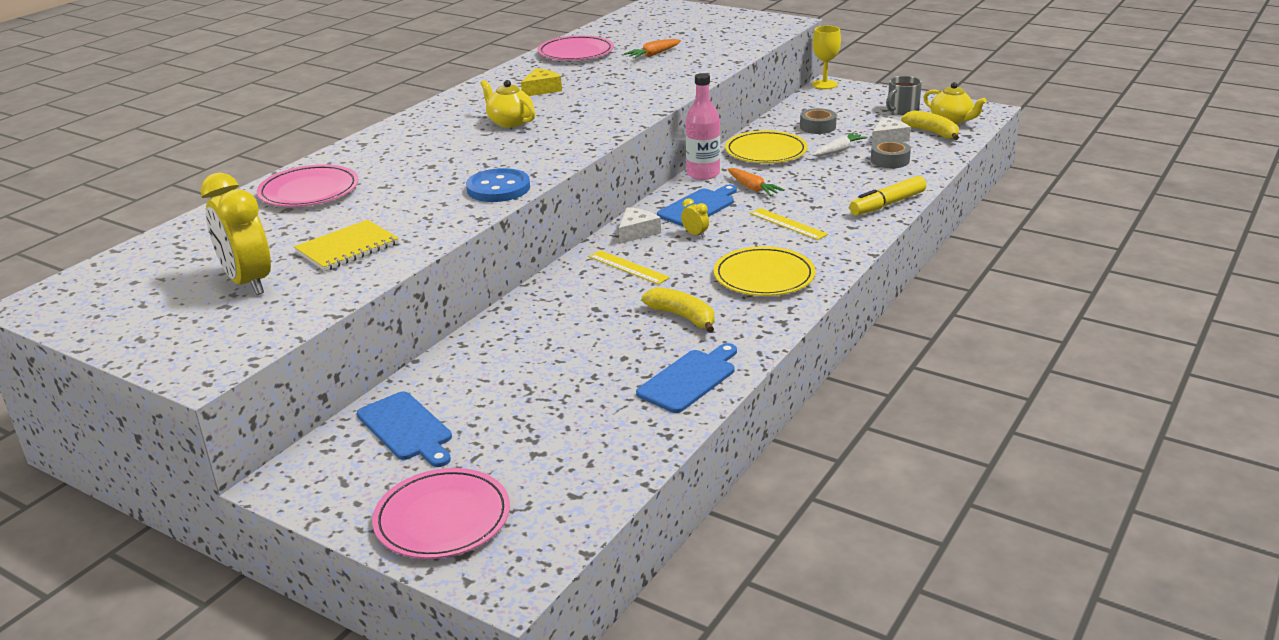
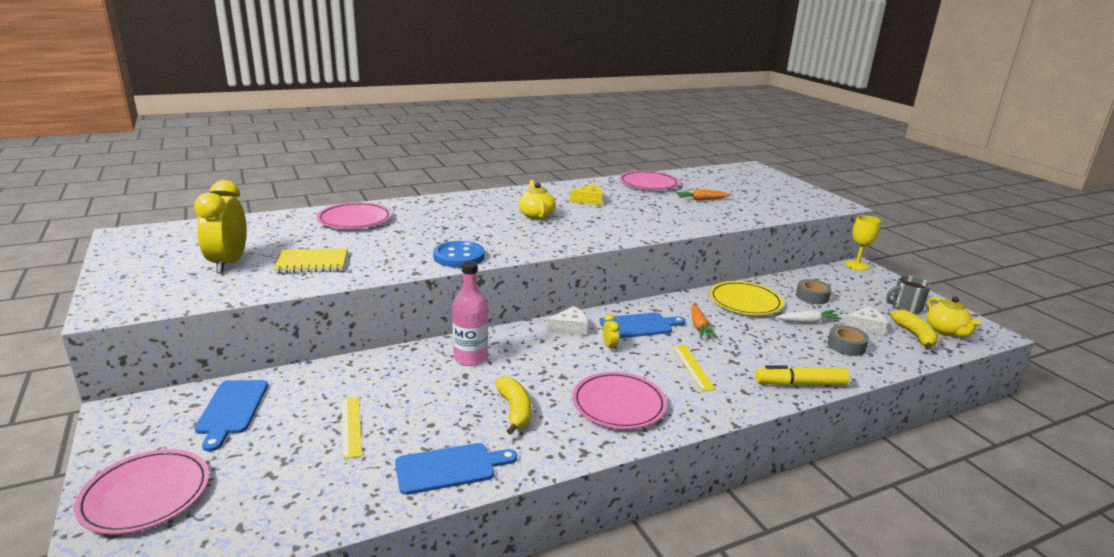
camera: 30 degrees right, 5 degrees down
(628, 267) = (529, 352): yellow ruler -> yellow ruler (351, 426)
(703, 174) = (674, 302): pink bottle -> pink bottle (470, 358)
(764, 276) = (618, 404): yellow plate -> pink plate

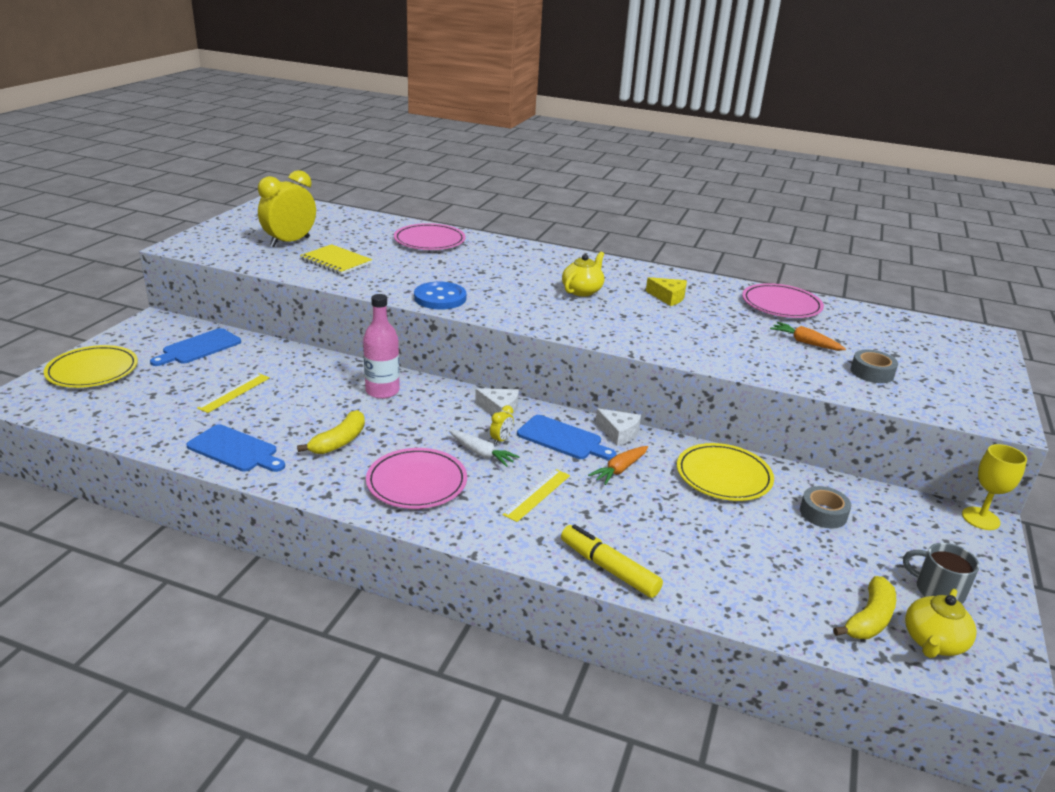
camera: 45 degrees right, 5 degrees up
(146, 495) = (92, 370): pink plate -> yellow plate
(807, 322) = (754, 530): white carrot -> white carrot (481, 453)
(846, 346) = (746, 574): grey tape -> grey tape (872, 372)
(865, 326) = (820, 574): white cheese -> white cheese (618, 433)

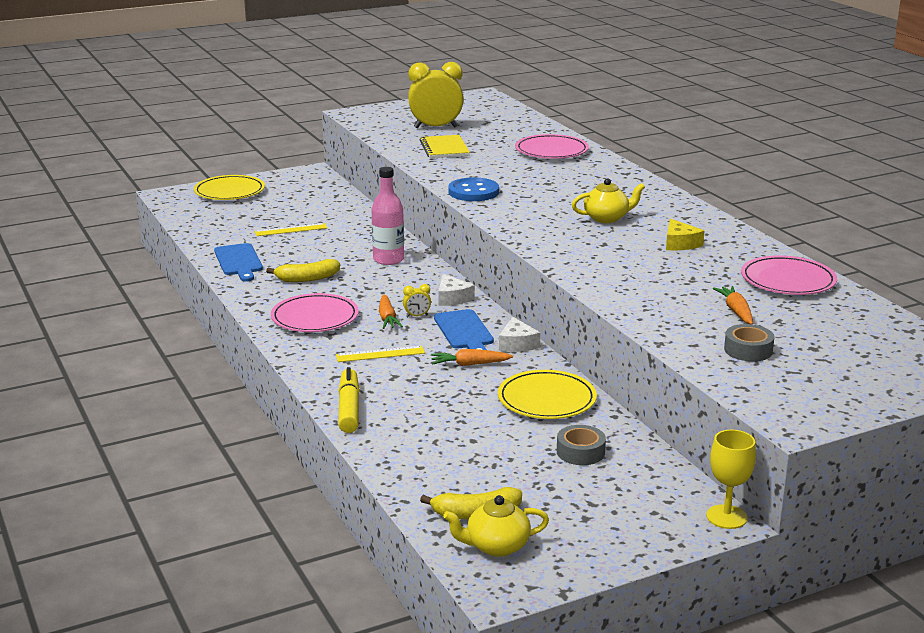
camera: 45 degrees right, 5 degrees down
(199, 348) = (313, 196): blue cutting board -> none
(481, 453) = (387, 318): white carrot -> orange carrot
(938, 590) = (571, 529): grey mug -> none

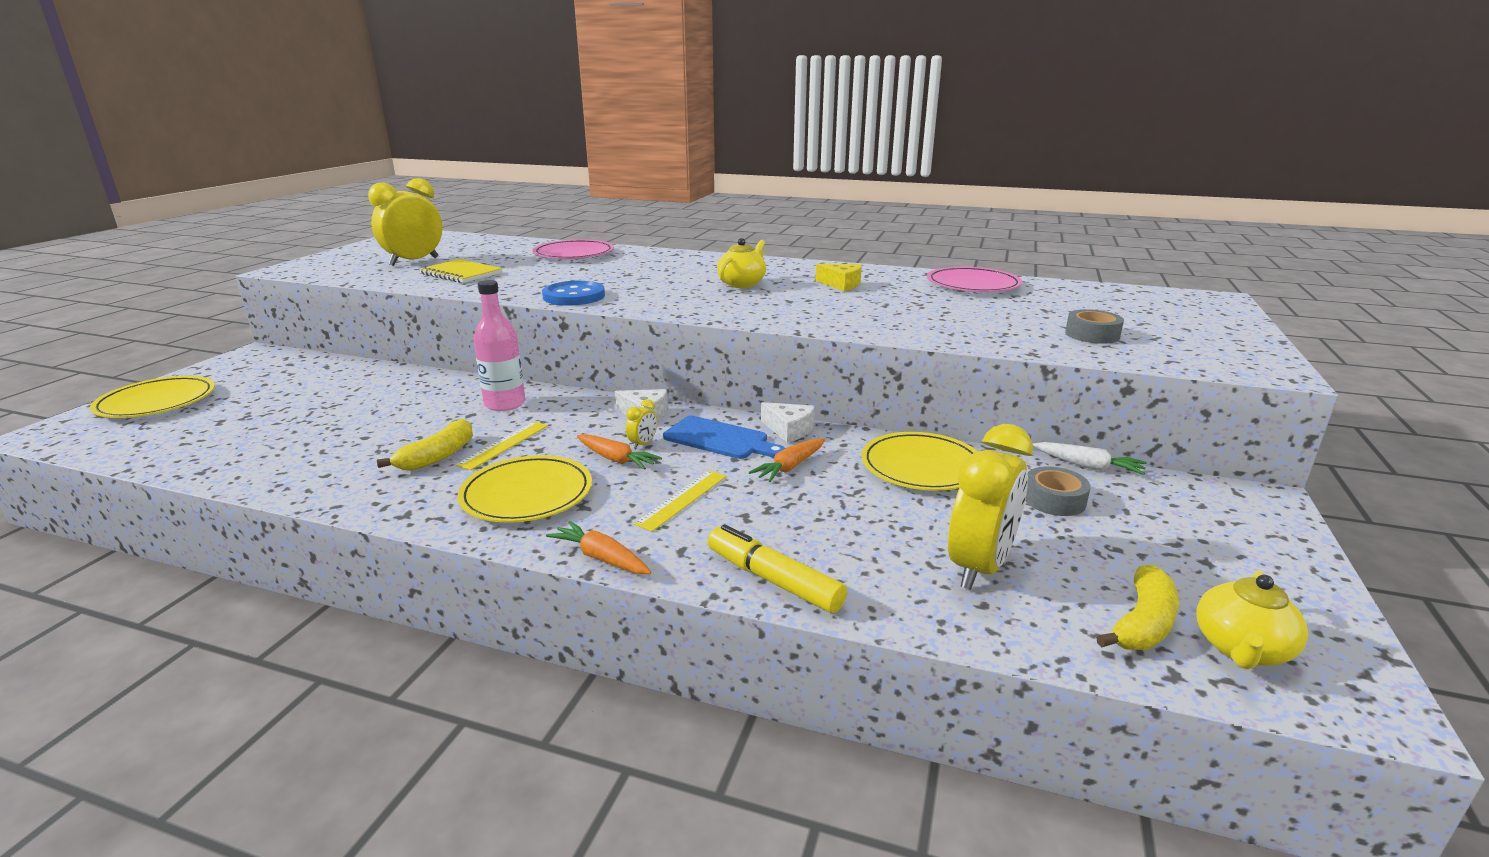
camera: 45 degrees left, 0 degrees up
(238, 261) = (301, 472): blue cutting board -> none
(291, 230) = (322, 414): yellow ruler -> yellow ruler (504, 445)
(315, 317) = (527, 494): pink plate -> yellow plate
(455, 454) = (980, 567): none -> yellow clock
(655, 449) = (1087, 466): none -> white carrot
(726, 517) = (1257, 494): yellow goblet -> none
(736, 311) = (1006, 313): orange carrot -> orange carrot (602, 558)

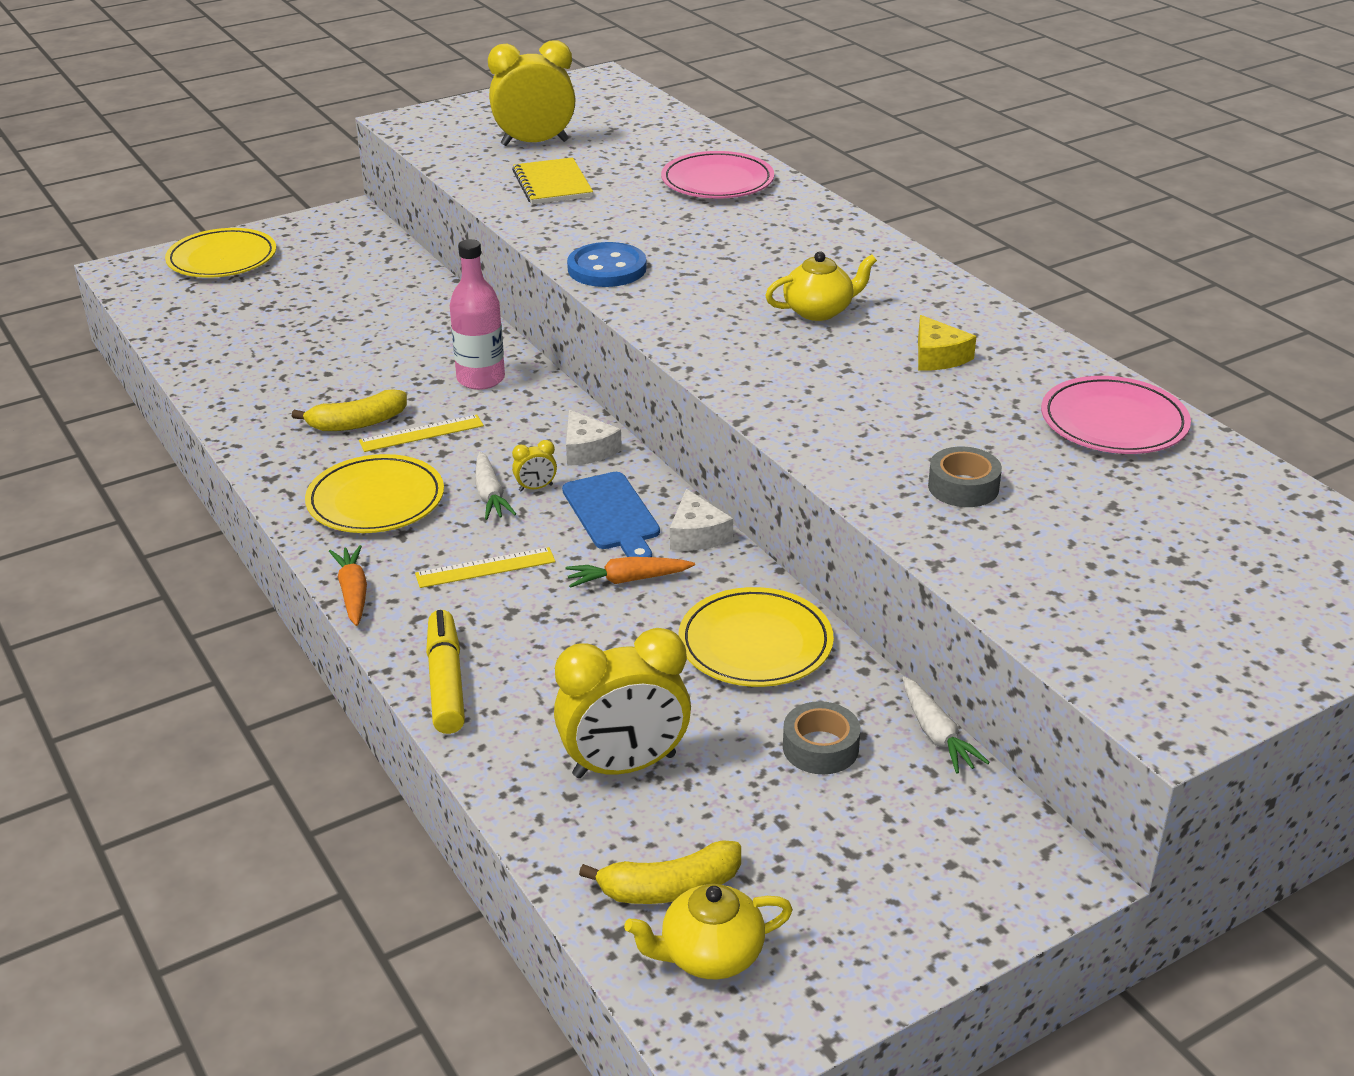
camera: 40 degrees right, 10 degrees up
(615, 459) = (490, 495): orange carrot -> white carrot
(1092, 335) = (1075, 570): grey tape -> grey tape (963, 487)

